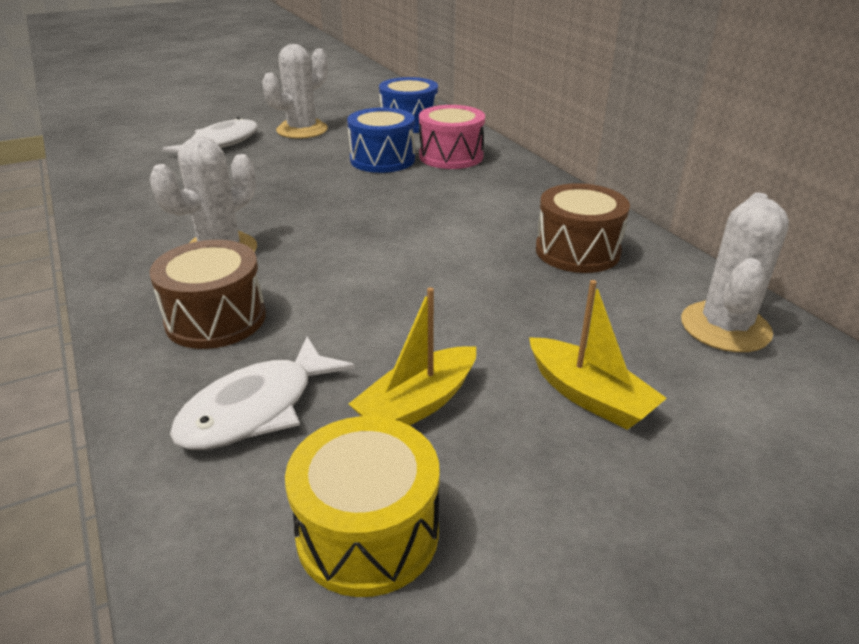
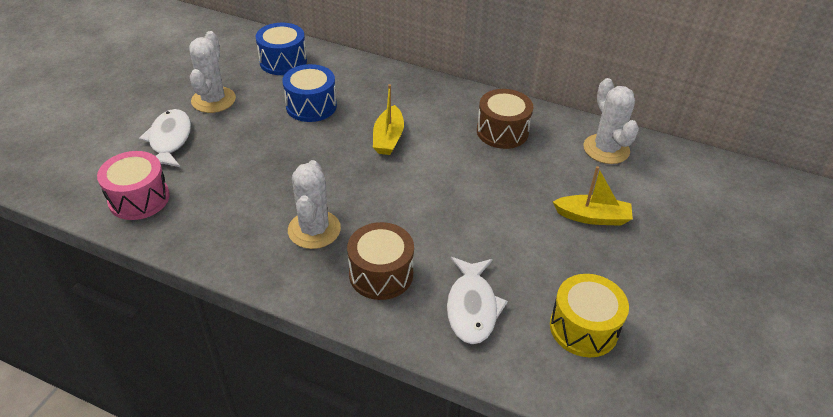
camera: 40 degrees left, 10 degrees up
(418, 404) = (534, 262): yellow boat -> yellow boat (388, 138)
(451, 156) = (351, 84): pink drum -> pink drum (139, 198)

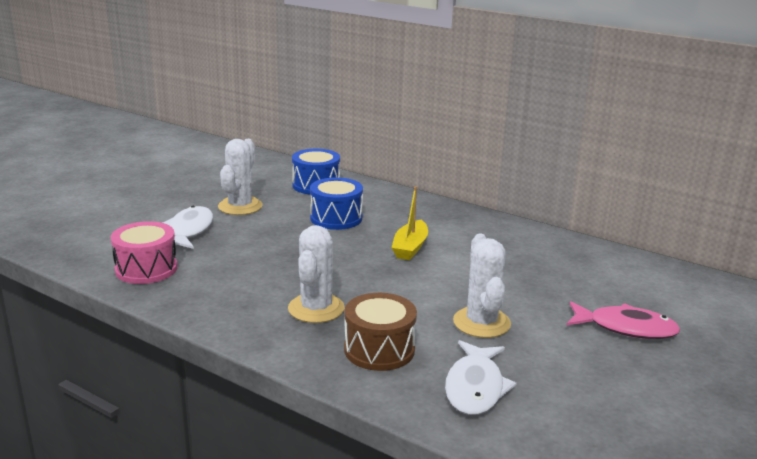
camera: 10 degrees right, 20 degrees down
(502, 131) = (534, 253): brown drum -> none
(583, 328) = (603, 419): yellow drum -> none
(592, 217) = (626, 328): yellow boat -> pink fish
(606, 149) = (649, 276): white cactus -> white cactus (481, 323)

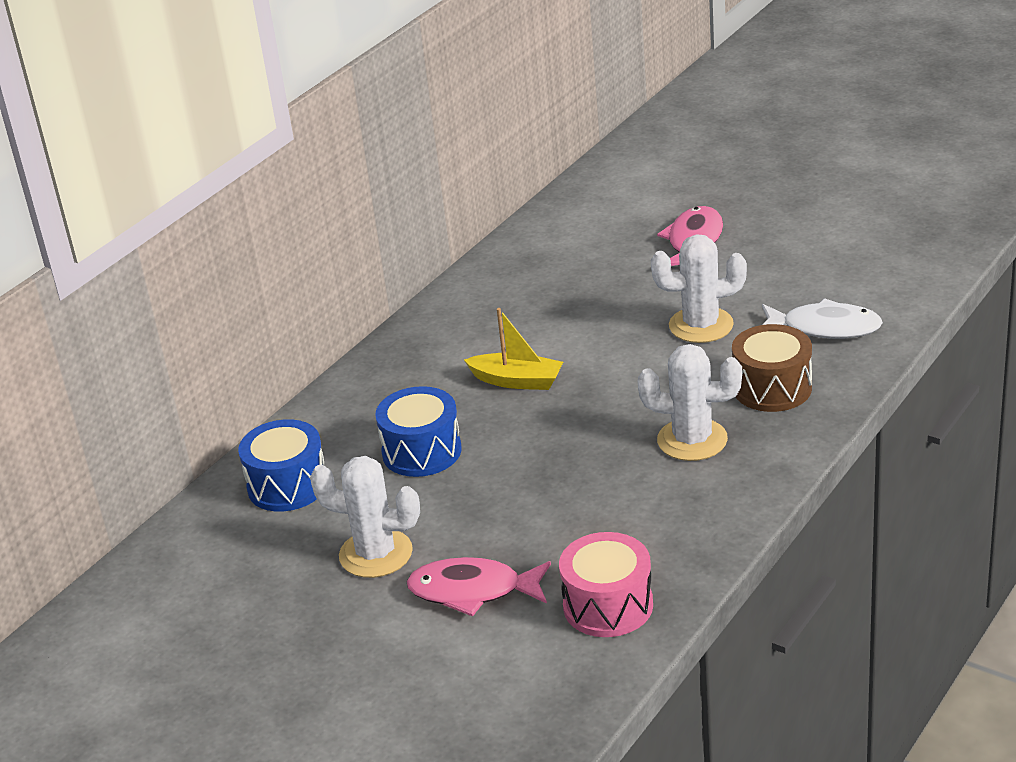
camera: 85 degrees left, 10 degrees up
(189, 231) = (473, 591): white fish -> pink fish

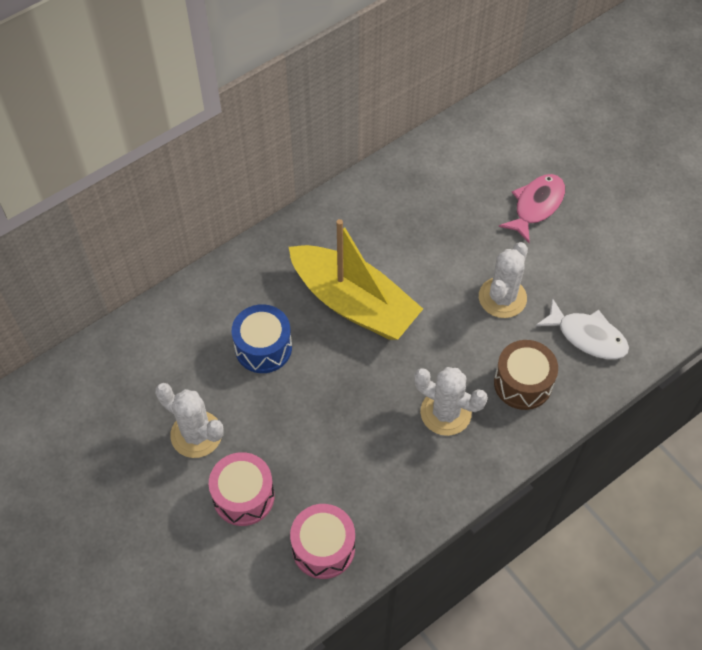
camera: 15 degrees right, 25 degrees up
(287, 485) = (165, 344): blue drum -> none
(473, 591) = (243, 496): pink fish -> pink drum
(517, 381) = (354, 303): yellow boat -> yellow boat, size x2.03
(701, 325) = (502, 298): white cactus -> white cactus turned 75 degrees counterclockwise

